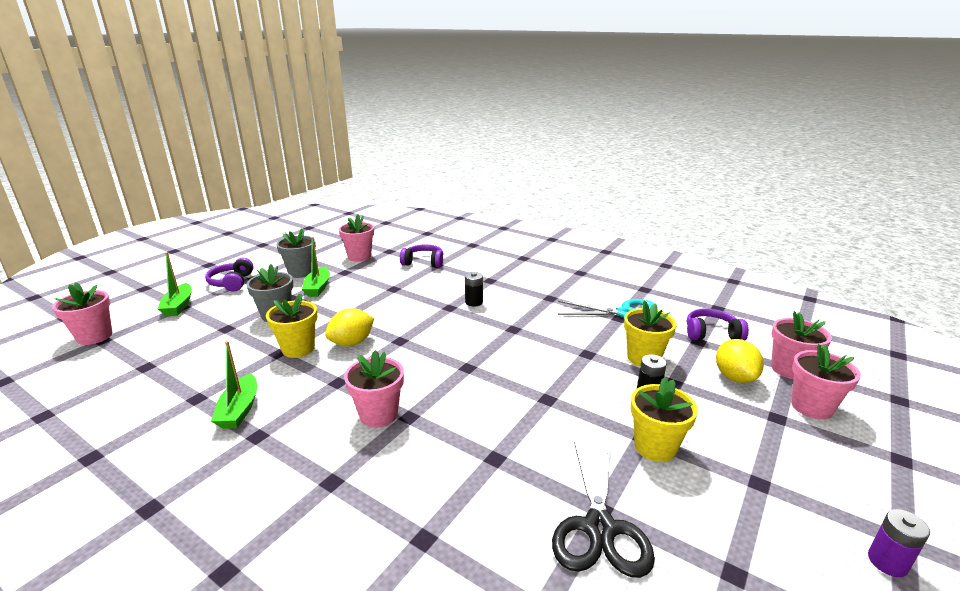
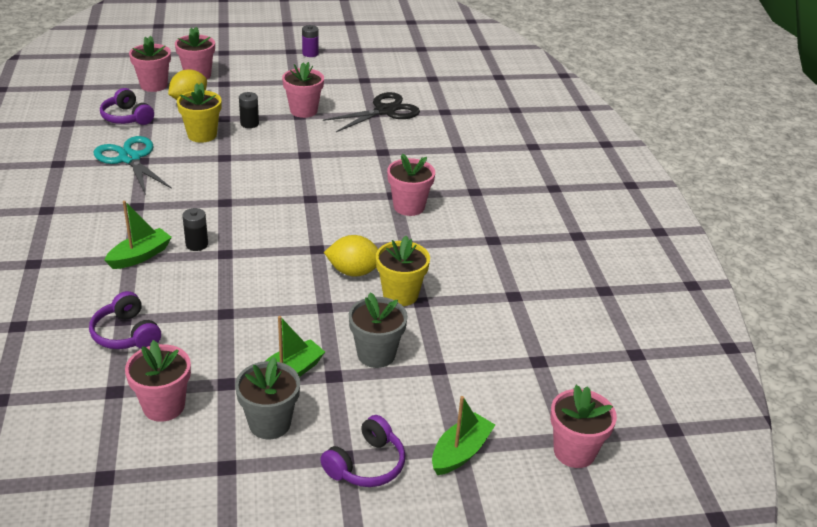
camera: 135 degrees left, 10 degrees up
(239, 410) = (490, 265): green boat -> green boat (140, 256)
(655, 447) = (303, 111): yellow flower pot -> pink flower pot

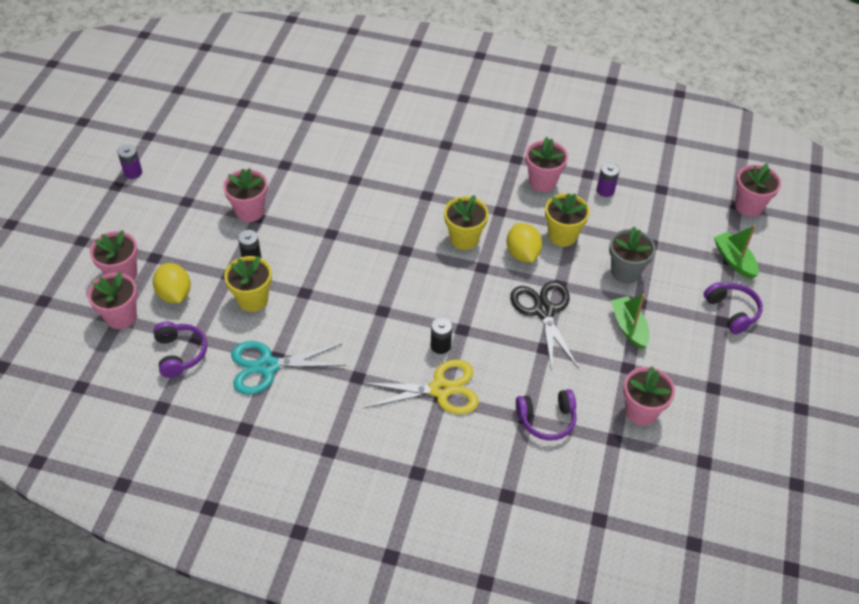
camera: 65 degrees left, 15 degrees up
(127, 117) = (180, 353): purple headphones -> purple headphones turned 90 degrees counterclockwise
(140, 256) = (440, 389): green boat -> yellow scissors
(269, 423) = (678, 353): grey flower pot -> none
(349, 229) = (464, 239): none -> yellow flower pot
(353, 272) = (522, 254): yellow lemon -> yellow lemon turned 45 degrees counterclockwise
(385, 111) = (285, 155): black scissors -> black scissors (544, 311)
(409, 207) = (448, 191): pink flower pot -> pink flower pot (542, 182)
(498, 314) = (605, 190): none -> purple battery

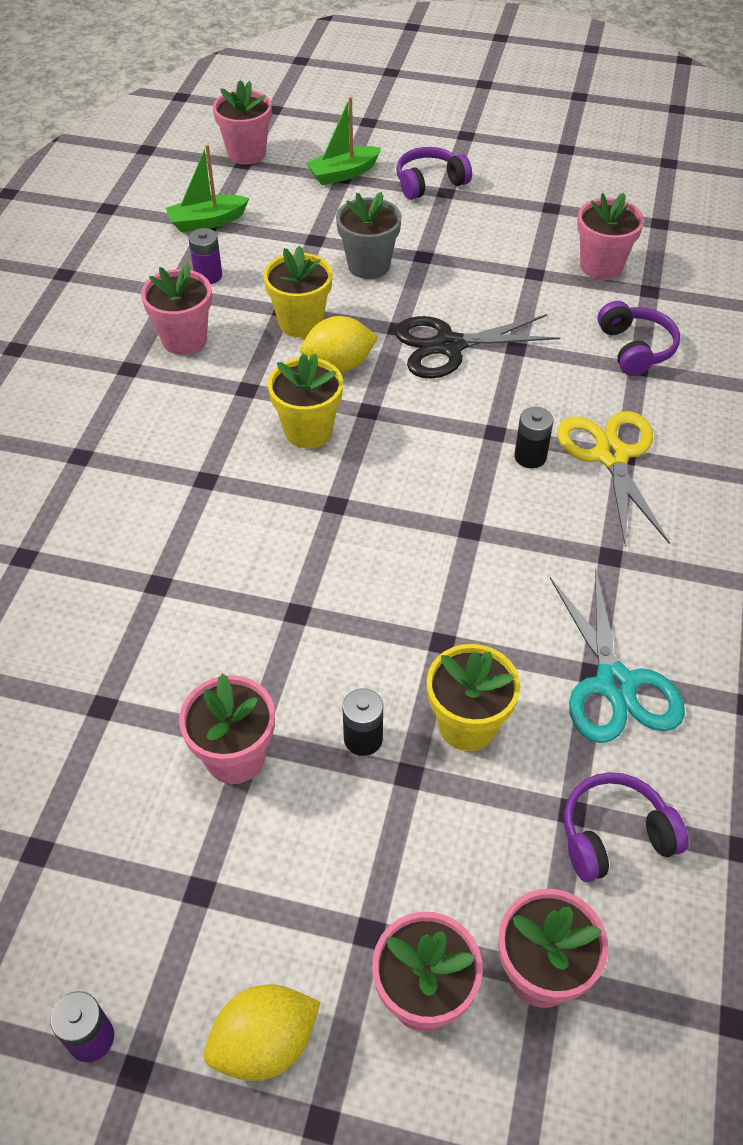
camera: 90 degrees left, 0 degrees up
(174, 294) = (468, 871): yellow lemon -> yellow lemon (265, 1043)
(629, 327) = (467, 268): green boat -> green boat (207, 222)

